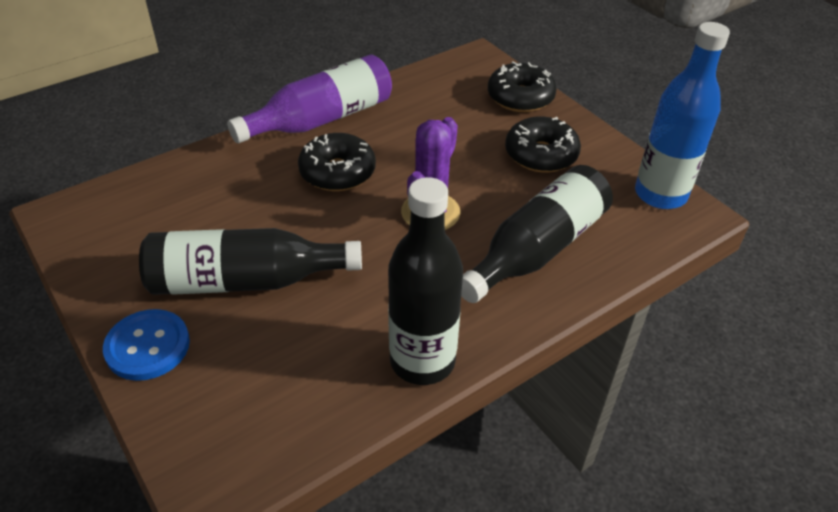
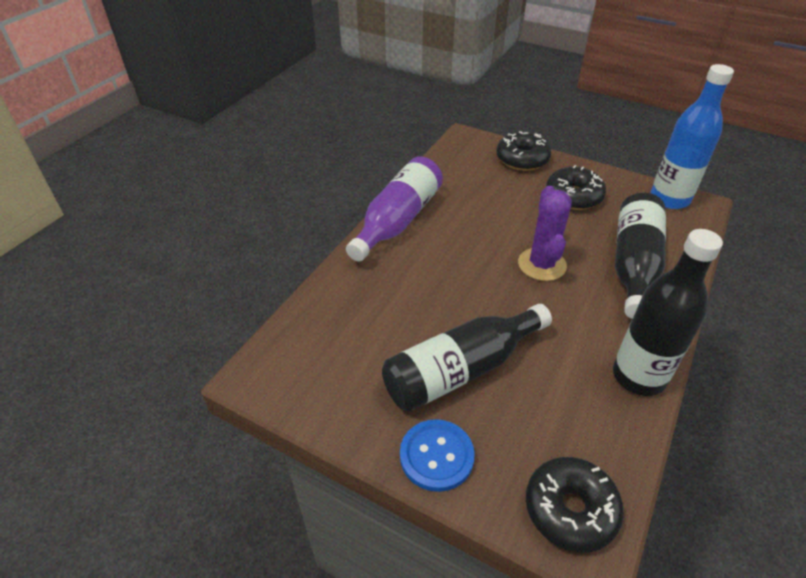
camera: 25 degrees left, 0 degrees up
(337, 172) = (448, 258): black donut -> black donut (570, 509)

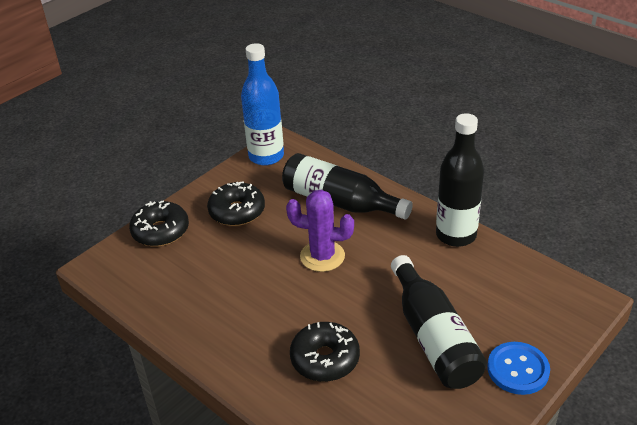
camera: 75 degrees left, 5 degrees down
(398, 221) = (218, 350): purple bottle -> none
(570, 509) = (564, 302): black donut -> black donut (325, 359)

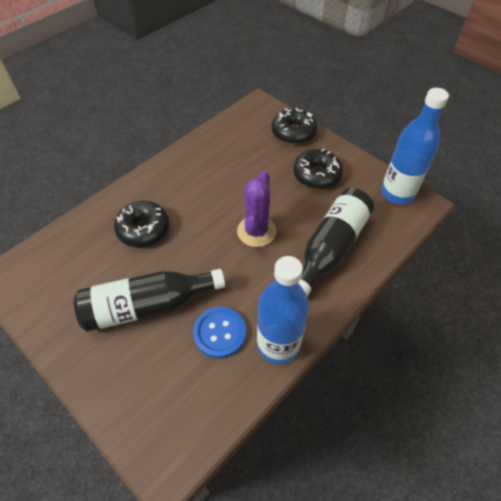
camera: 90 degrees right, 15 degrees up
(456, 235) = (278, 345): black bottle -> blue bottle
(518, 369) = (95, 369): blue button -> blue button (220, 333)

